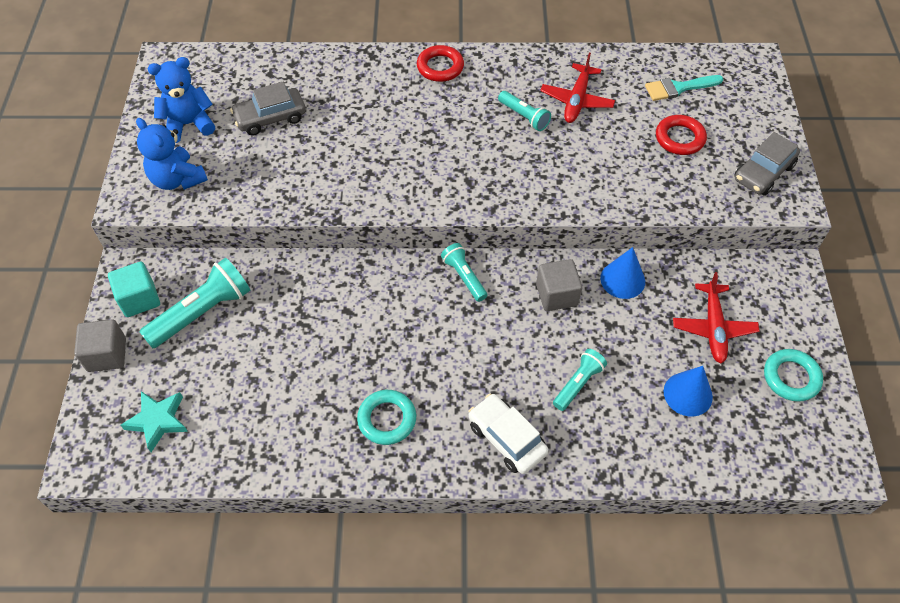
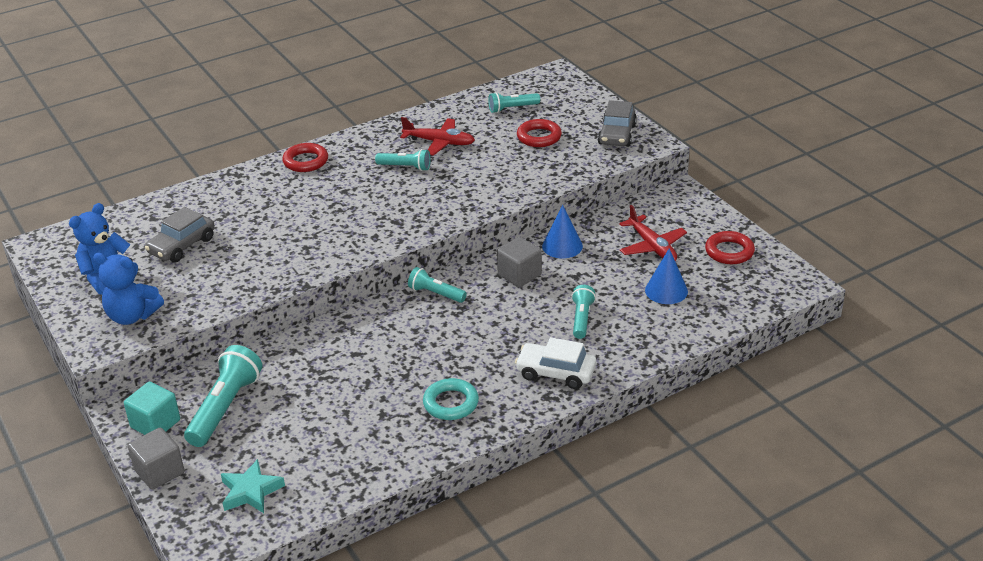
camera: 30 degrees left, 20 degrees down
(577, 100) = (439, 142): red plane -> red plane turned 60 degrees counterclockwise
(678, 88) = (512, 108): turquoise brush -> turquoise flashlight
(791, 377) = (729, 251): turquoise ring -> red ring

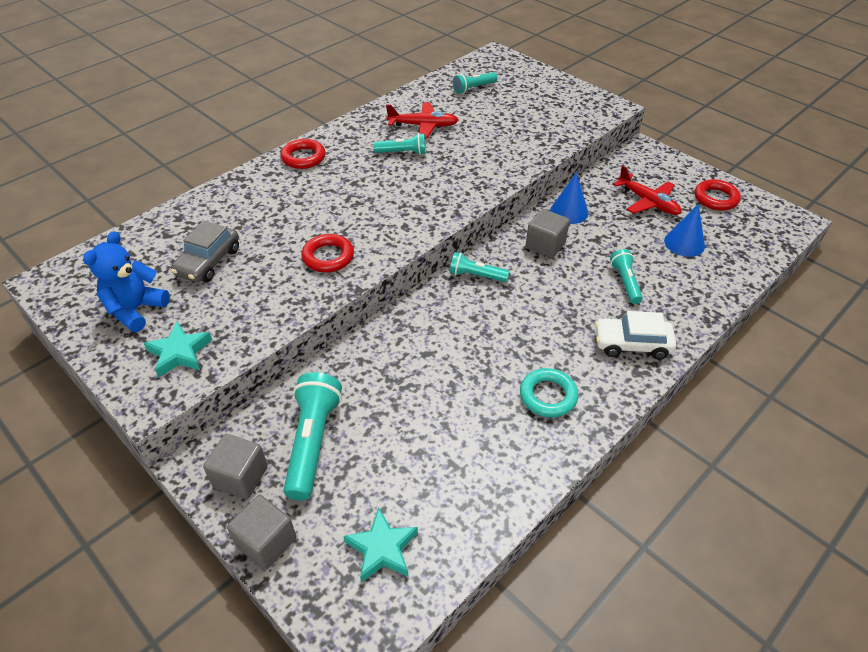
camera: 15 degrees left, 10 degrees up
(132, 316) = (179, 353): blue teddy bear -> turquoise star
(155, 424) = (240, 477): turquoise cube -> grey cube
(539, 137) = (511, 111): red ring -> red ring (328, 257)
(617, 134) = (577, 102): grey car -> none

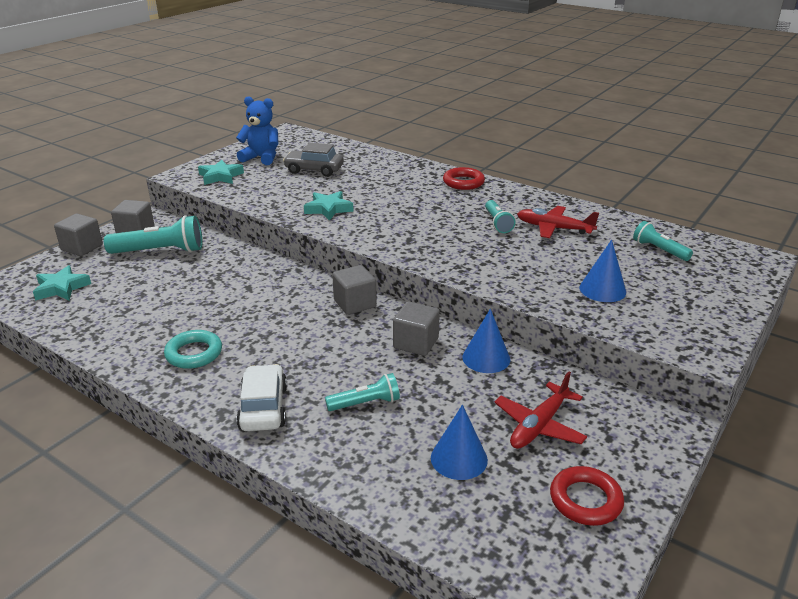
camera: 80 degrees right, 15 degrees down
(328, 257) = (328, 209): red ring -> turquoise star
(423, 126) = (554, 228): red plane -> red plane turned 120 degrees clockwise
(476, 275) = (355, 303): turquoise flashlight -> grey cube
(528, 125) = (602, 289): none -> blue cone

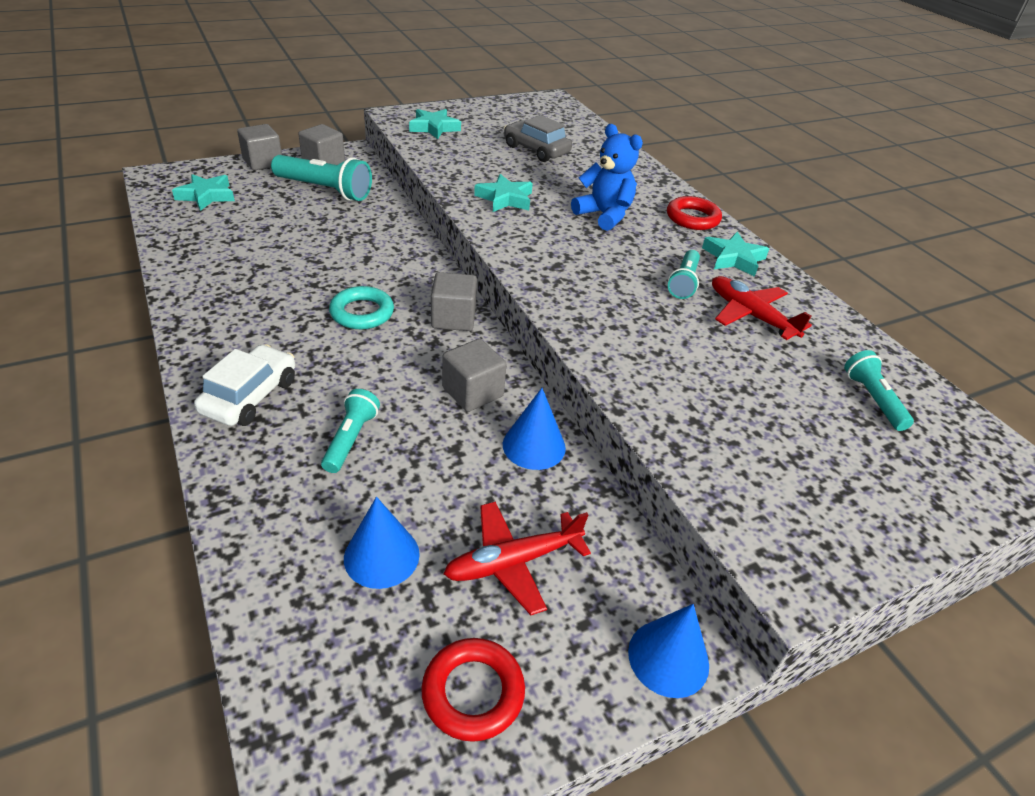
camera: 25 degrees right, 10 degrees up
(194, 353) = (248, 308): turquoise ring -> turquoise ring (362, 313)
(261, 158) = (495, 120): blue teddy bear -> blue teddy bear (604, 215)
(365, 403) = (351, 439): turquoise flashlight -> turquoise flashlight turned 90 degrees counterclockwise
(512, 199) = (733, 258): none -> turquoise star
(602, 289) = (734, 422): blue cone -> blue cone (668, 658)

